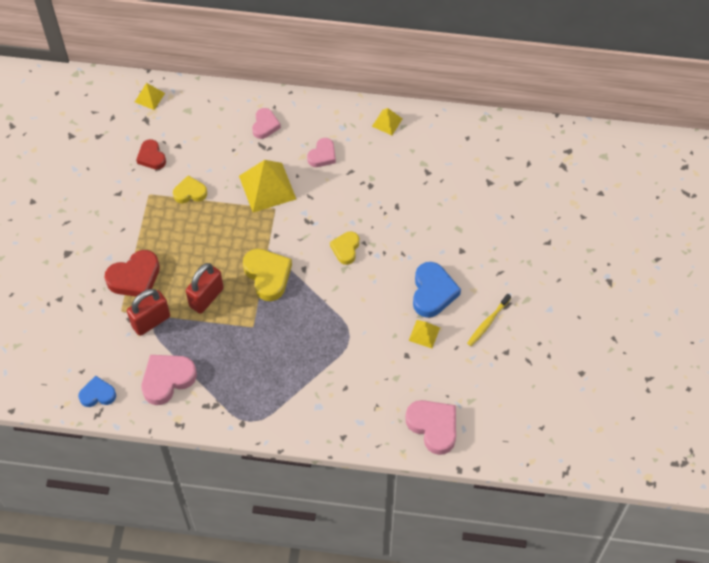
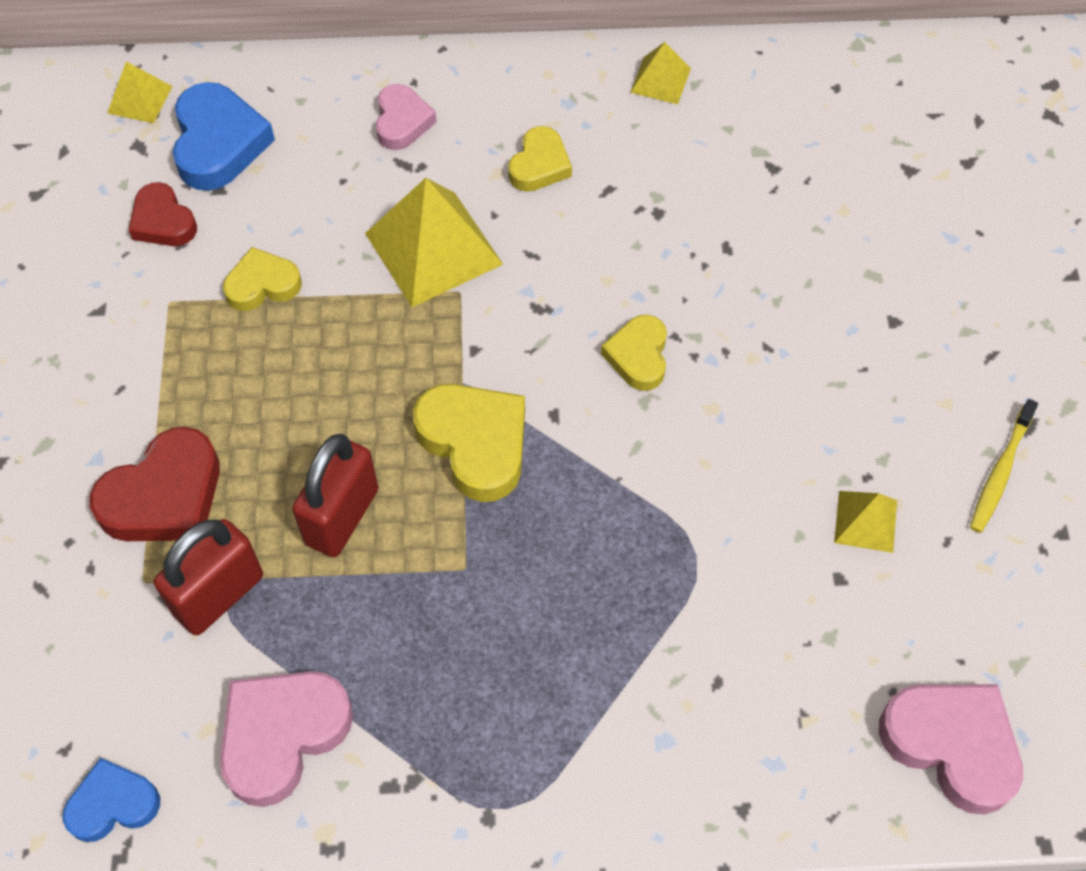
camera: 10 degrees left, 0 degrees up
(322, 155) = (539, 165): pink heart -> yellow heart
(433, 292) = (858, 423): blue heart -> blue heart (218, 143)

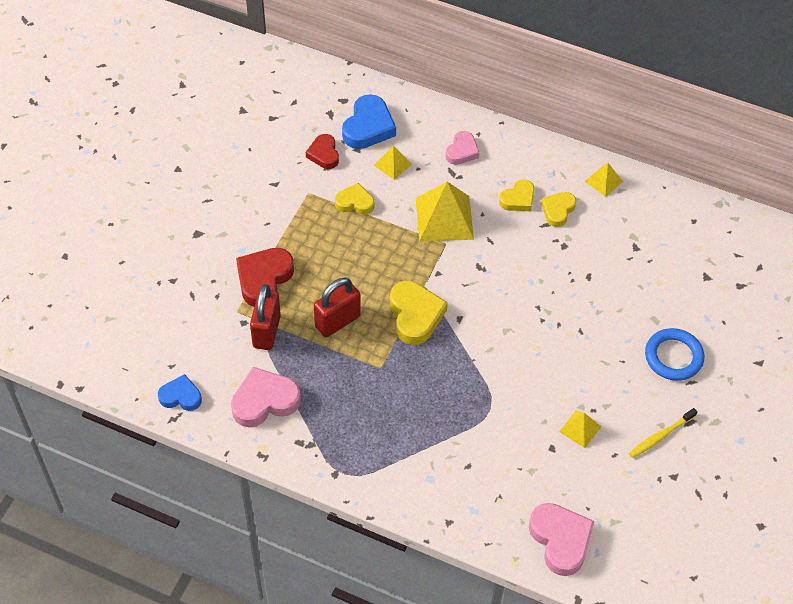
camera: 25 degrees right, 5 degrees down
(139, 99) = (341, 91): yellow pyramid -> yellow pyramid (392, 164)
(164, 496) = (264, 279): red heart -> red heart turned 135 degrees clockwise
(219, 595) = (266, 331): red padlock -> red padlock turned 60 degrees counterclockwise
(638, 356) = (514, 309): yellow heart -> yellow heart (558, 210)
(939, 325) = (673, 357): none -> blue ring

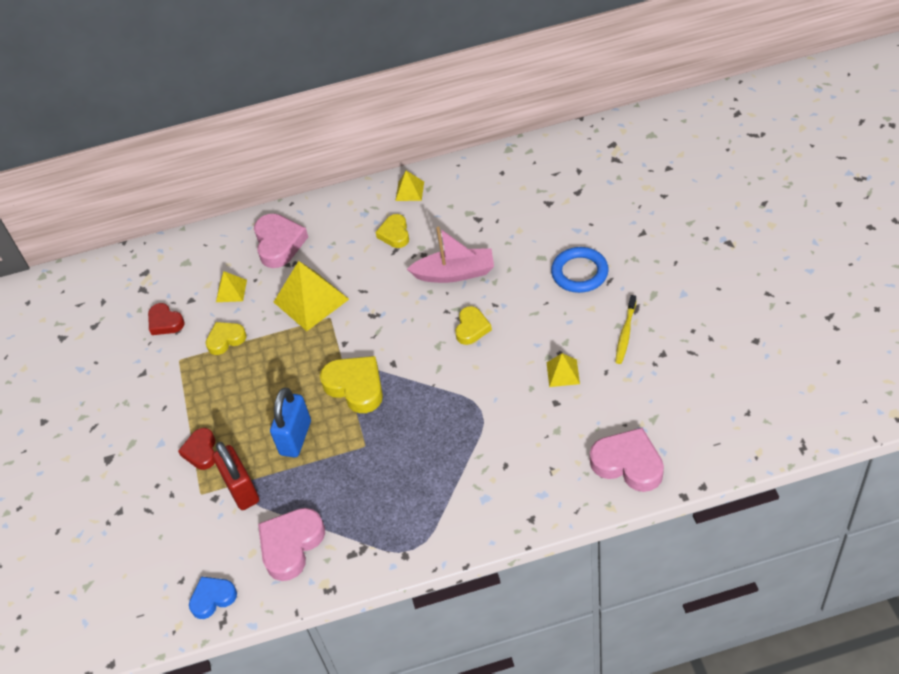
camera: 30 degrees left, 5 degrees down
(264, 279) = (201, 451): red heart -> red heart, size x0.62
(337, 321) = (295, 438): red padlock -> blue padlock
(368, 127) = (184, 277): blue heart -> none
(462, 151) = (279, 244): pink heart -> pink heart, size x1.61
(518, 199) = (356, 247): yellow heart -> yellow heart (472, 328)
(574, 280) = (455, 273): none -> pink boat

